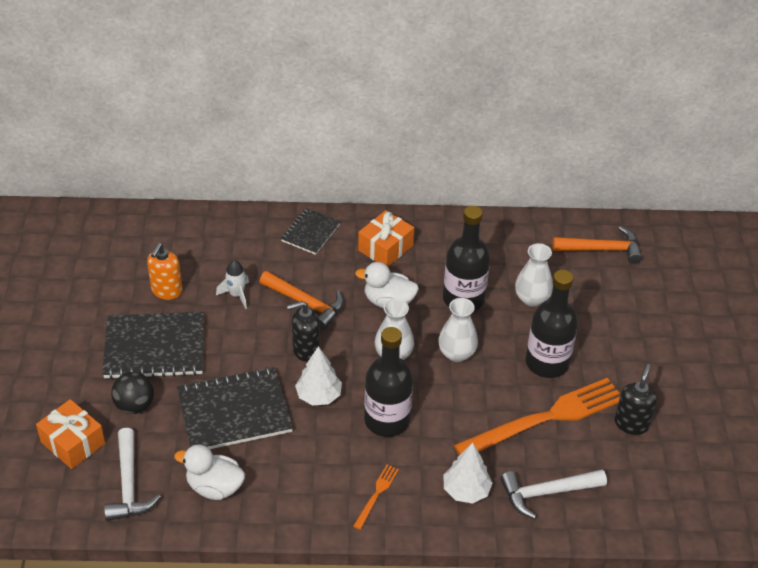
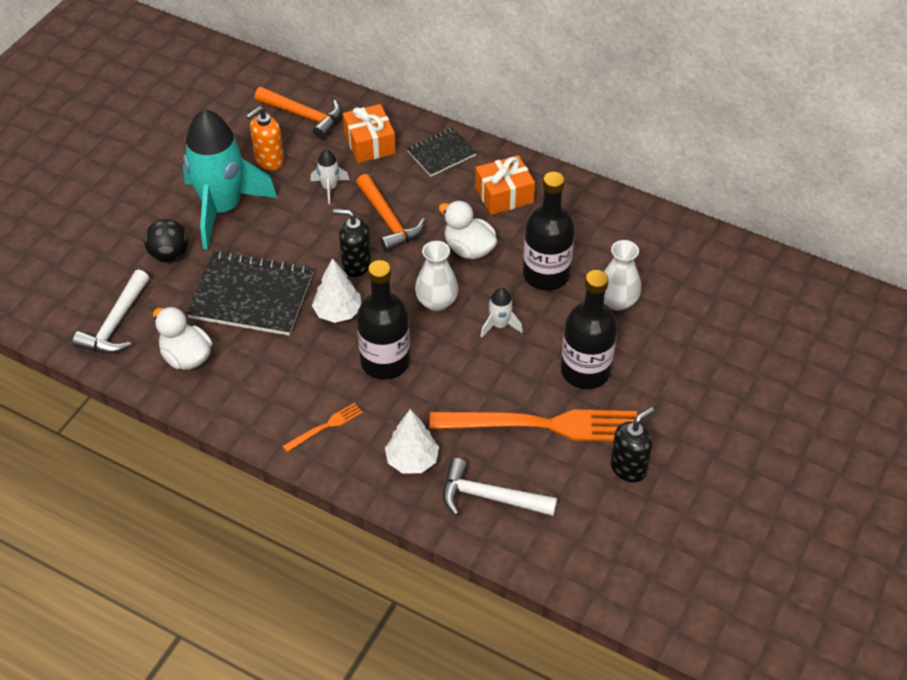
camera: 30 degrees right, 5 degrees up
(73, 443) = (95, 267): orange gift -> orange gift (369, 143)
(155, 347) = (223, 209): black notebook -> turquoise rocket
(456, 353) = (499, 325): white vase -> white rocket
(602, 249) = (732, 279): orange hammer -> orange hammer (303, 116)

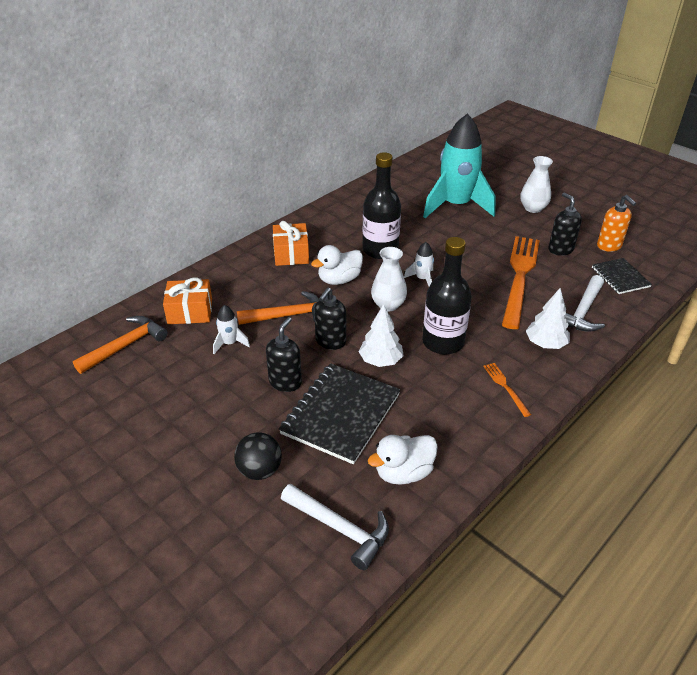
camera: 75 degrees left, 10 degrees down
(223, 209) = (216, 420): turquoise rocket -> turquoise rocket (456, 206)
(269, 160) = (170, 377): orange soap dispenser -> orange soap dispenser (609, 246)
(284, 244) = (285, 382): none -> black soap dispenser
(441, 153) = (227, 275): black notebook -> black notebook (620, 277)
(585, 371) = (475, 250): black bottle -> none
(617, 301) = (416, 226): white vase -> white vase (533, 208)

